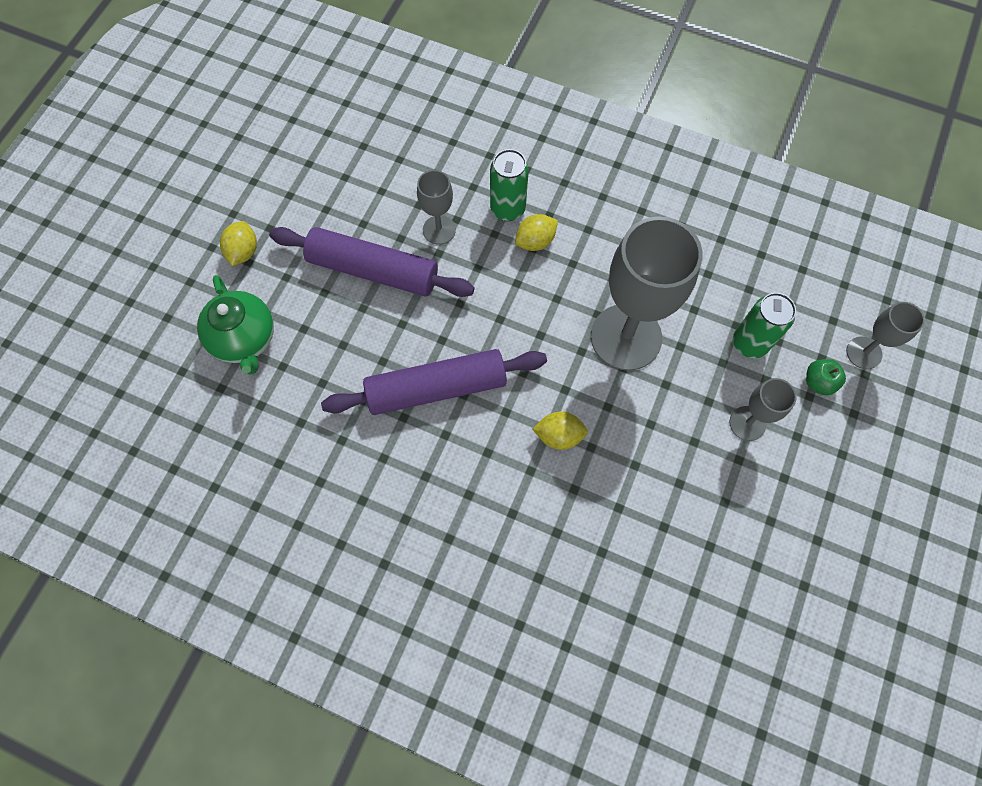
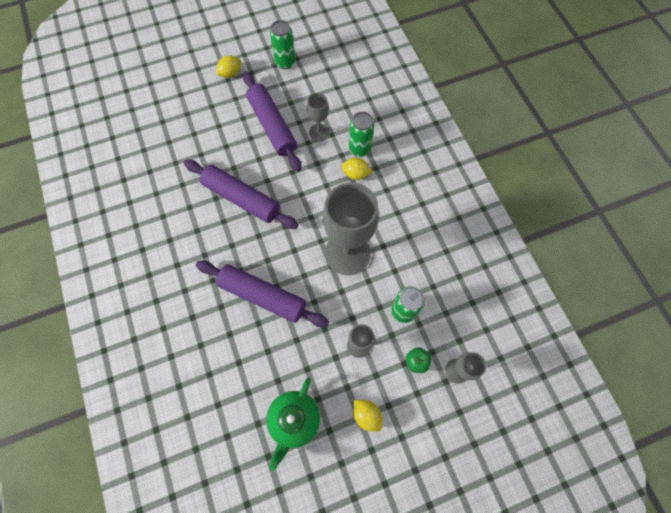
camera: 45 degrees right, 0 degrees up
(244, 339) = (192, 110): green teapot -> green teapot (294, 420)
(300, 180) = (285, 62): none -> green can
(559, 435) = (268, 267): yellow lemon -> yellow lemon (366, 415)
(589, 473) = (262, 296): none -> purple rolling pin

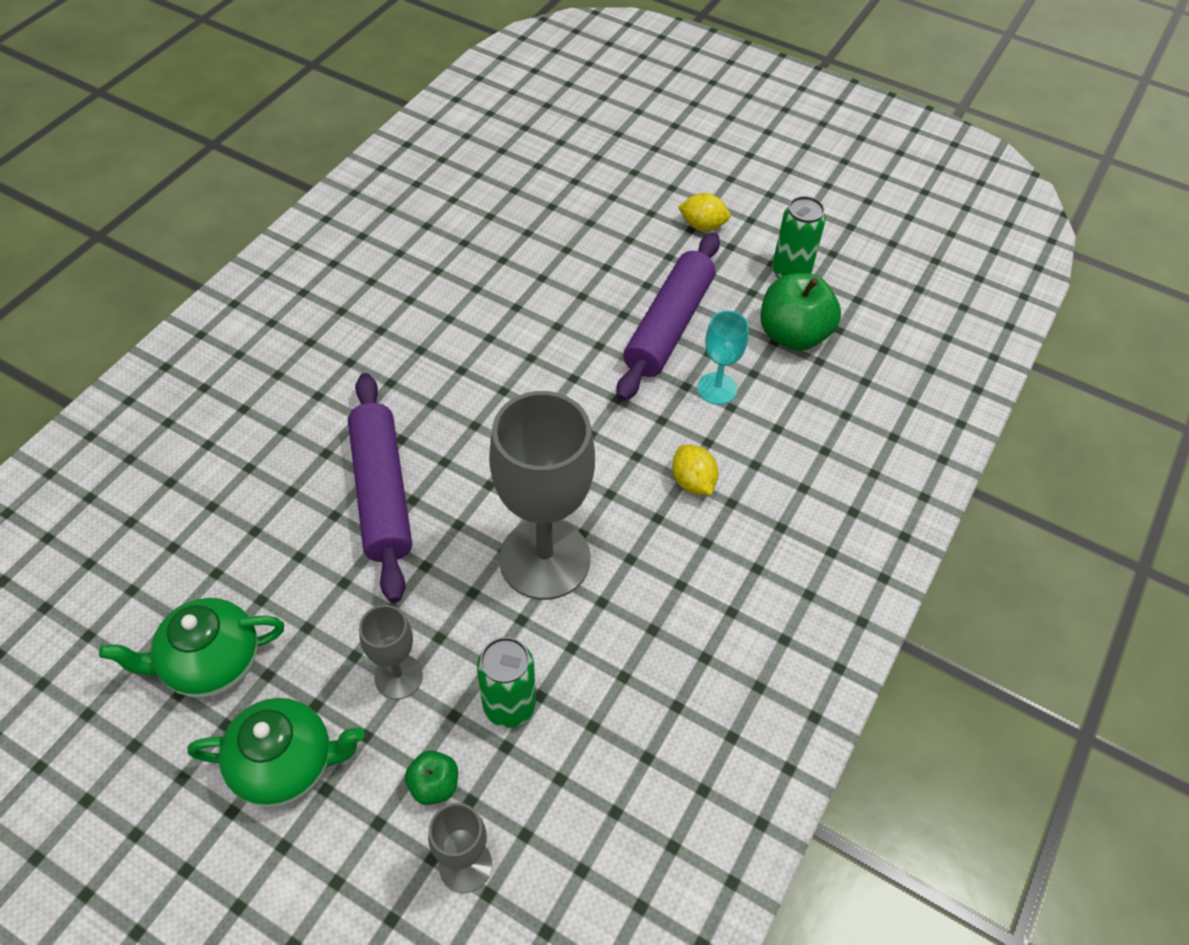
camera: 50 degrees right, 15 degrees down
(242, 198) = (516, 367): purple rolling pin -> none
(316, 86) = (793, 335): none -> green apple
(319, 132) = (717, 388): grey goblet -> turquoise goblet
(359, 149) = (742, 459): green can -> none
(366, 415) = (286, 764): yellow lemon -> green teapot

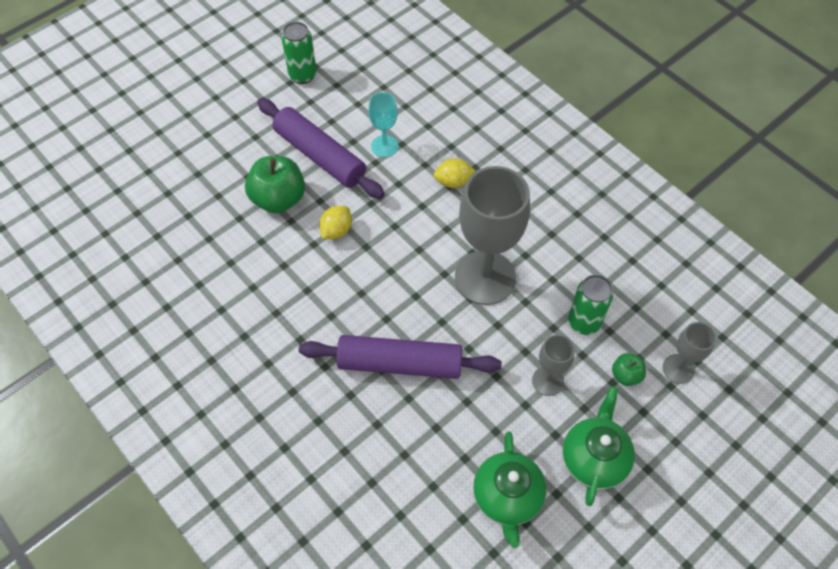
camera: 70 degrees left, 5 degrees up
(702, 226) = (235, 108): yellow lemon -> yellow lemon (336, 230)
(793, 335) = (356, 92): green apple -> green apple (278, 199)

